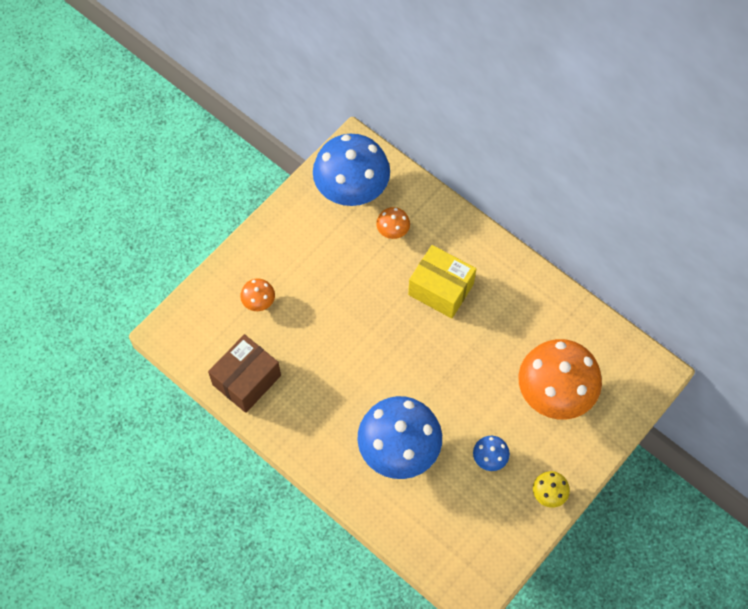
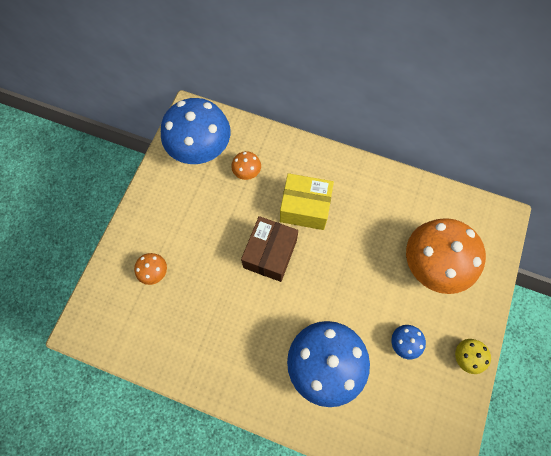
camera: 20 degrees left, 5 degrees up
(246, 380) = (167, 349): brown box -> brown box (270, 254)

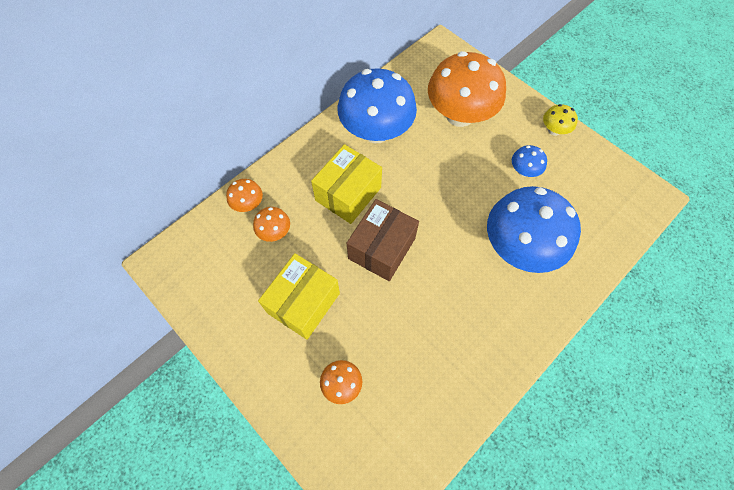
camera: 65 degrees left, 5 degrees down
(200, 148) = (215, 269): blue mushroom -> blue mushroom (376, 131)
(201, 218) = (303, 303): none -> yellow box
(260, 143) = (248, 204): none -> orange mushroom
(270, 254) = (381, 248): brown box -> brown box turned 75 degrees clockwise

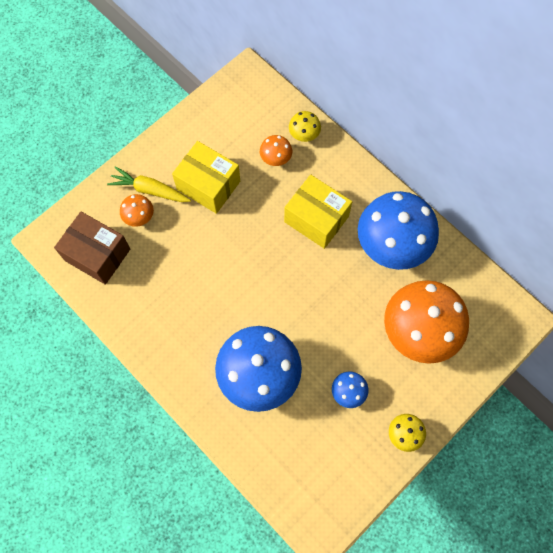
camera: 90 degrees right, 5 degrees up
(248, 204) = (304, 134): orange mushroom -> yellow mushroom
(306, 373) = (149, 190): none -> yellow carrot
(381, 248) = (259, 248): brown box -> brown box (97, 254)

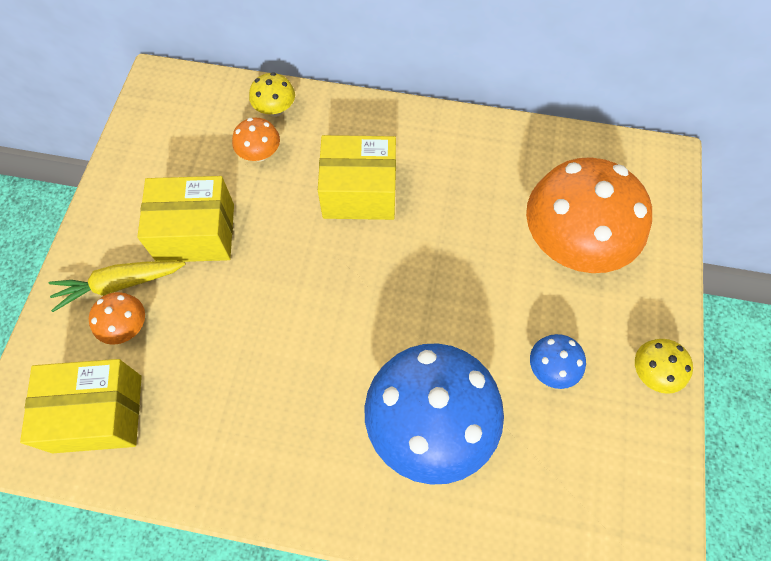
camera: 35 degrees left, 5 degrees down
(97, 254) = (98, 413): brown box -> yellow box
(392, 245) = (467, 168): blue mushroom -> none

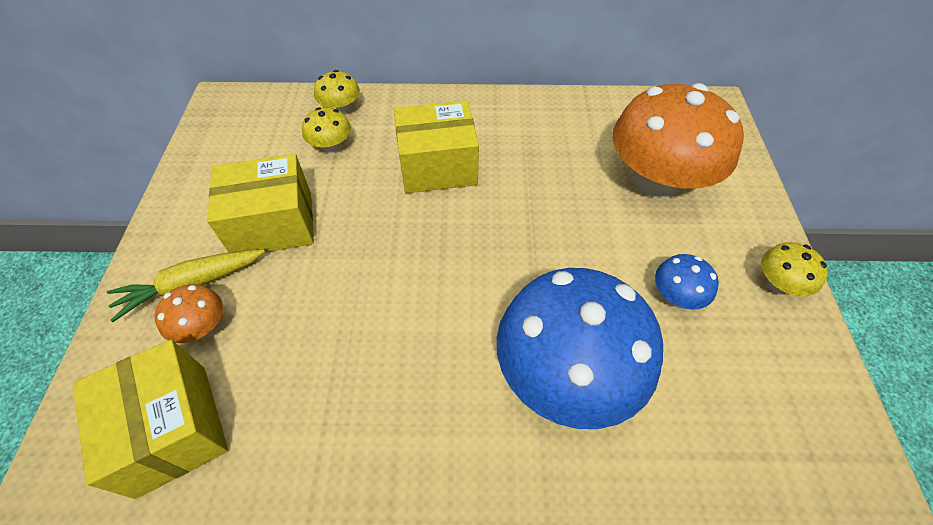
camera: 10 degrees left, 10 degrees down
(98, 413) = (172, 429): yellow box -> yellow box turned 75 degrees clockwise
(260, 154) = (331, 147): orange mushroom -> yellow mushroom

